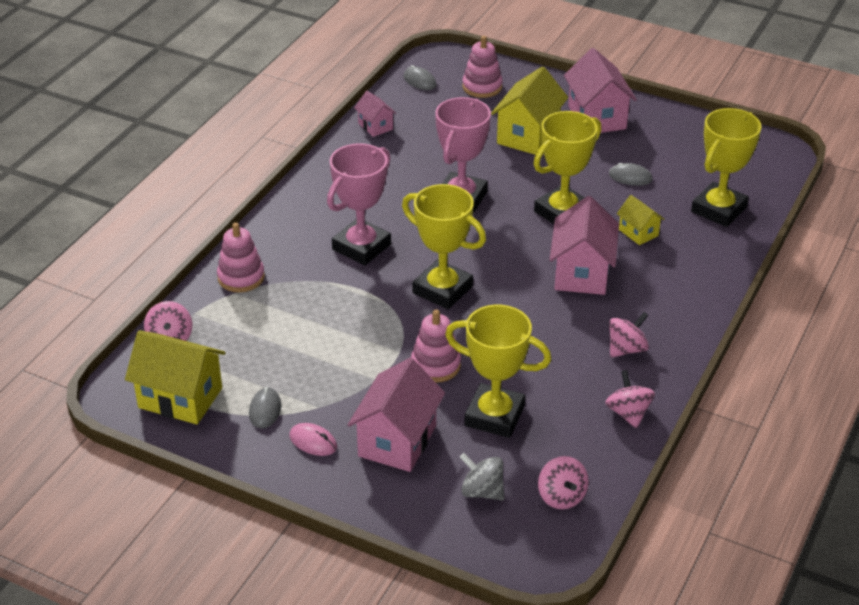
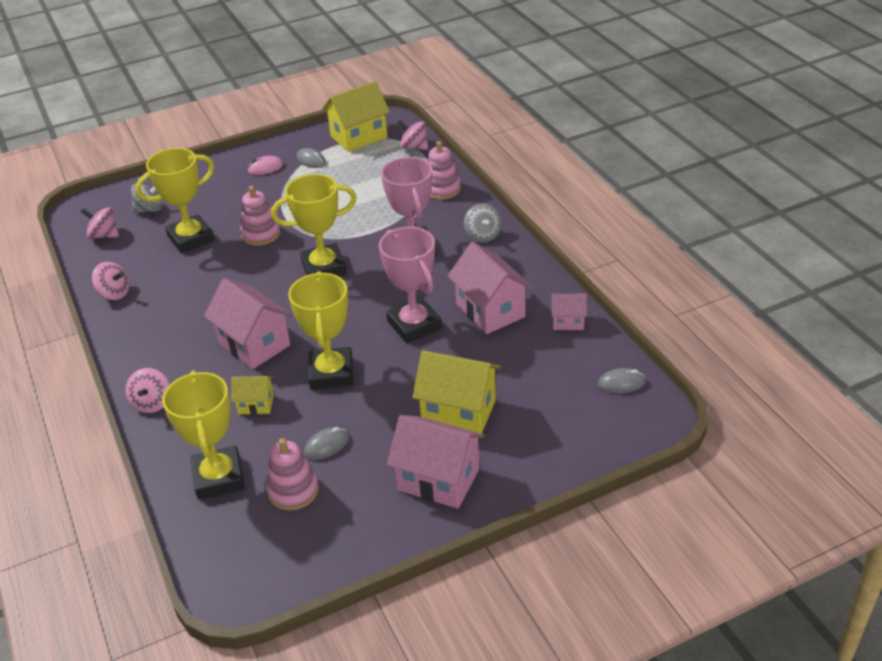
camera: 130 degrees right, 0 degrees up
(298, 216) = (483, 235): none -> grey spinning top
(397, 441) = (225, 196): pink house -> pink house (490, 310)
(482, 87) = (572, 422): pink stacking toy -> pink stacking toy (293, 491)
(528, 135) = (459, 411): yellow house -> yellow house turned 45 degrees counterclockwise
(626, 349) = (160, 324): pink spinning top -> pink spinning top (152, 403)

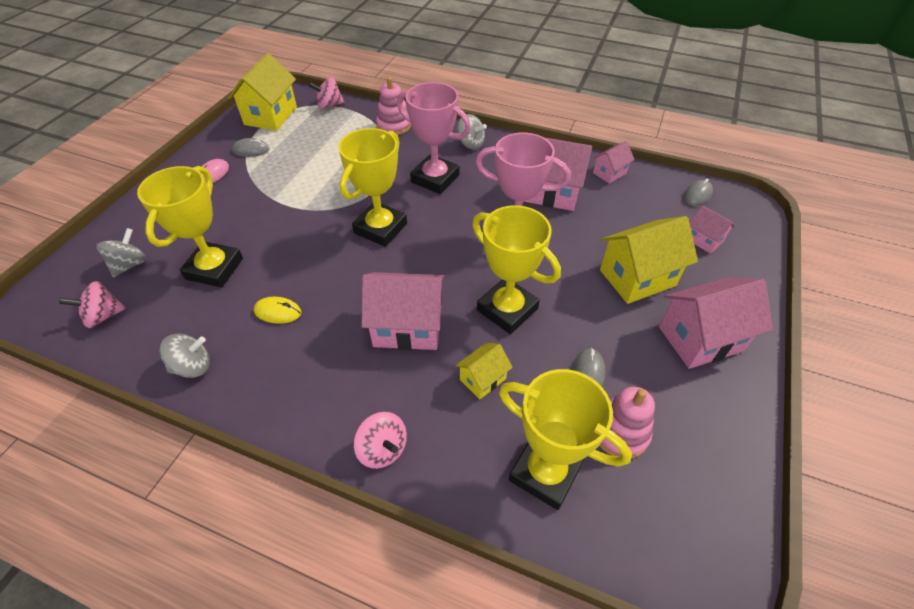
camera: 45 degrees left, 10 degrees up
(114, 293) = (193, 366): pink spinning top -> grey spinning top
(193, 288) = (278, 312): none -> yellow mouse
(261, 234) = (283, 230): pink stacking toy -> none
(562, 419) = (703, 240): none -> pink house

